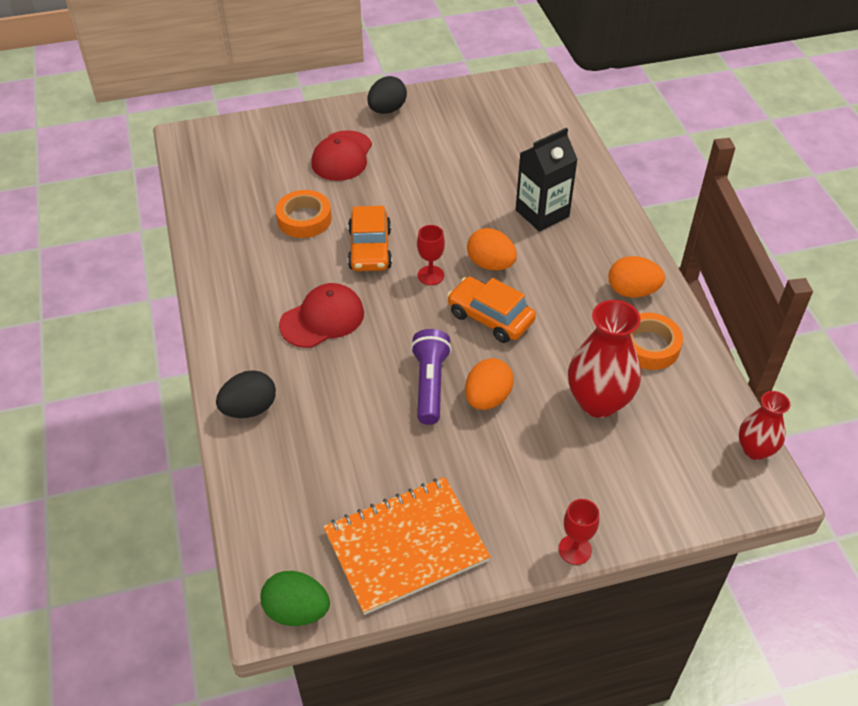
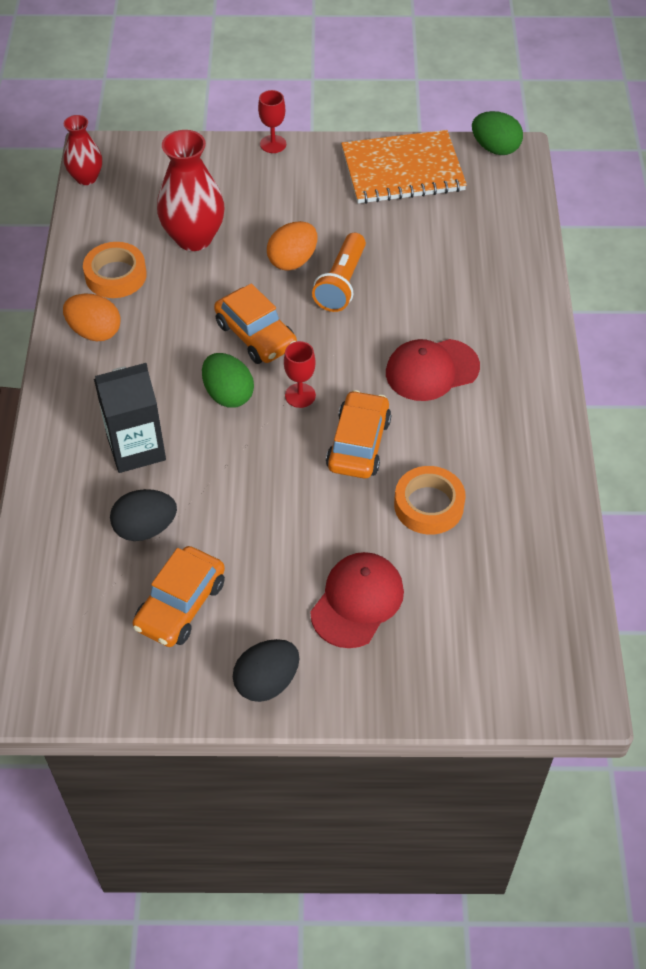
camera: 165 degrees left, 5 degrees up
(249, 409) = (518, 296): black egg -> black egg (145, 528)
(430, 384) = (341, 283): purple flashlight -> orange flashlight
(459, 134) = (180, 605): none -> orange car
(490, 264) = (228, 394): orange egg -> green egg

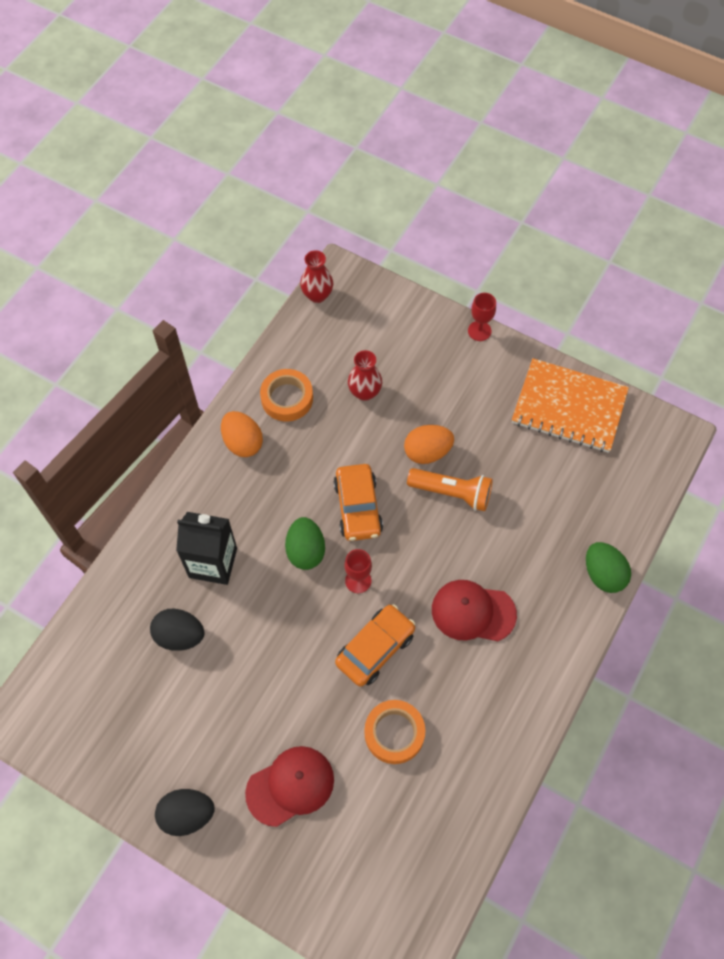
camera: 30 degrees right, 10 degrees up
(180, 605) = (166, 715): orange car -> none
(194, 238) = (364, 392): red vase -> red vase, size x0.60
(341, 283) = (452, 493): orange flashlight -> orange flashlight turned 120 degrees counterclockwise
(495, 148) = (661, 423): green egg -> green egg (603, 574)

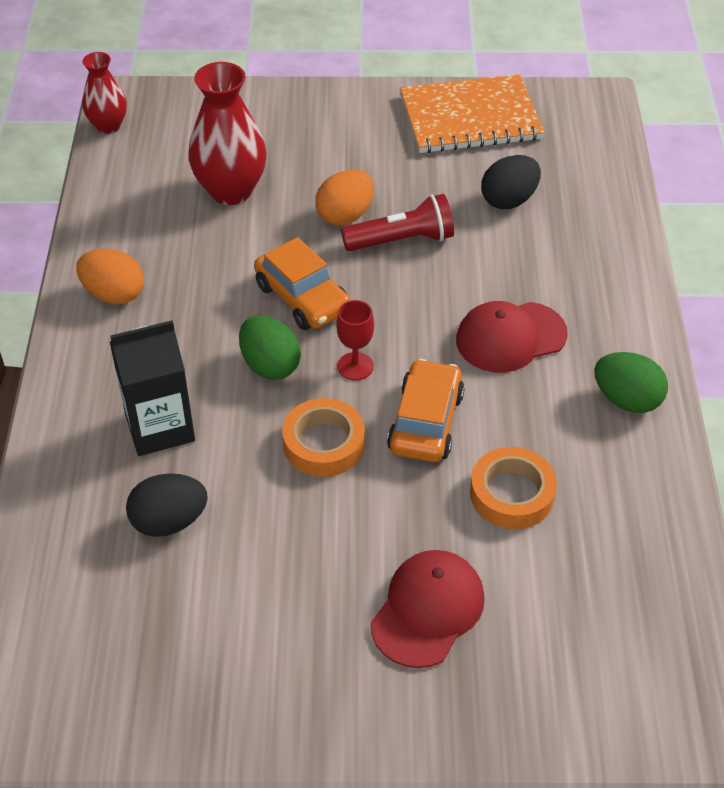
camera: 30 degrees left, 15 degrees down
(187, 814) = (317, 710): black egg -> black egg (509, 200)
(287, 398) = (139, 231): orange tape -> orange tape (324, 444)
(364, 392) = (231, 190): red vase -> red vase, size x1.67
(452, 493) = (402, 240): orange flashlight -> red flashlight
(479, 331) = (322, 90): red goblet -> none
(603, 574) = (622, 243): green egg -> green egg (627, 400)

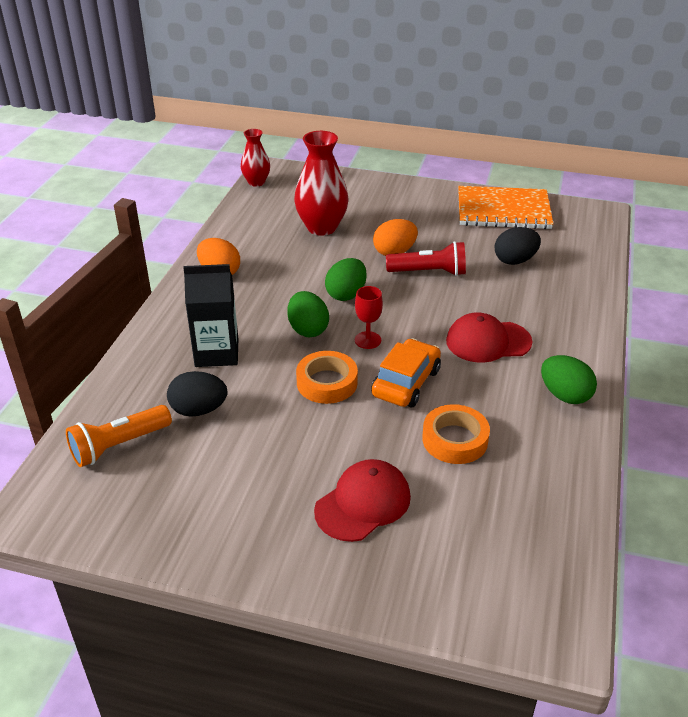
camera: 15 degrees right, 10 degrees down
(82, 599) = (118, 445): none -> orange flashlight
(302, 298) = (346, 294): orange car -> green egg

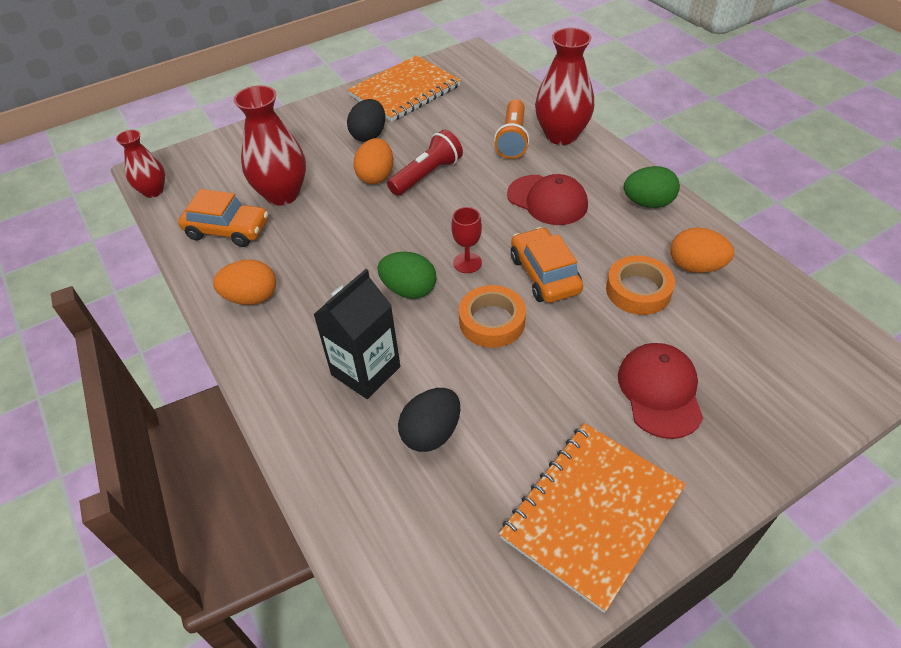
camera: 45 degrees left, 10 degrees up
(118, 445) = (415, 530): orange flashlight -> orange flashlight (512, 139)
(212, 522) = (592, 513): none -> orange notebook
(262, 228) = (228, 230): none -> orange car
(346, 294) = (393, 238): green egg -> none
(488, 341) = (547, 200): red cap -> red cap turned 90 degrees counterclockwise
(515, 260) = (472, 125): black egg -> black egg (369, 135)
(526, 459) = (695, 266): none -> orange egg
(575, 308) = (561, 135): none -> red vase

